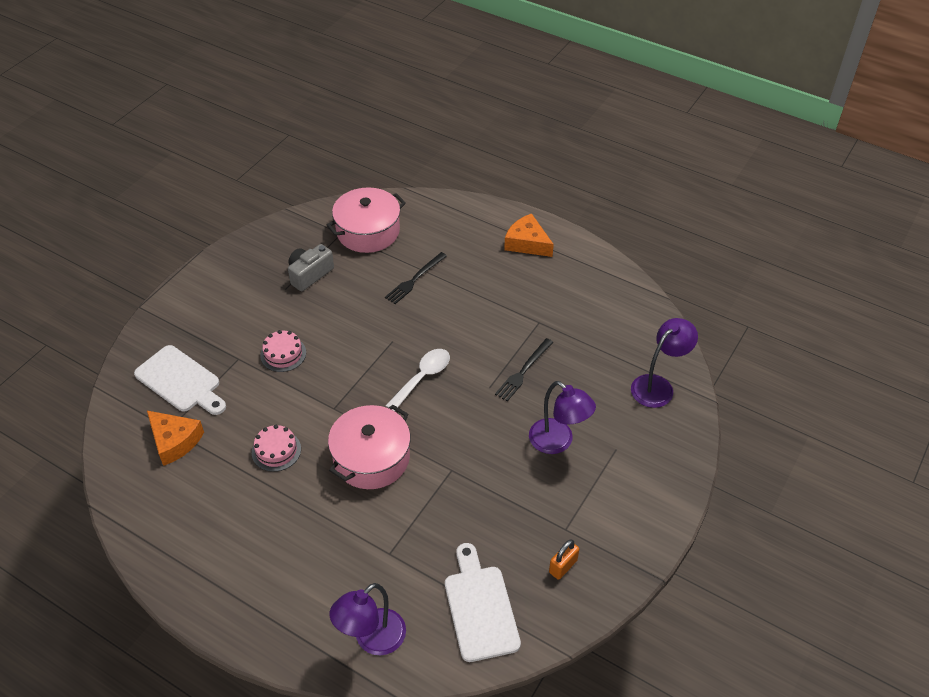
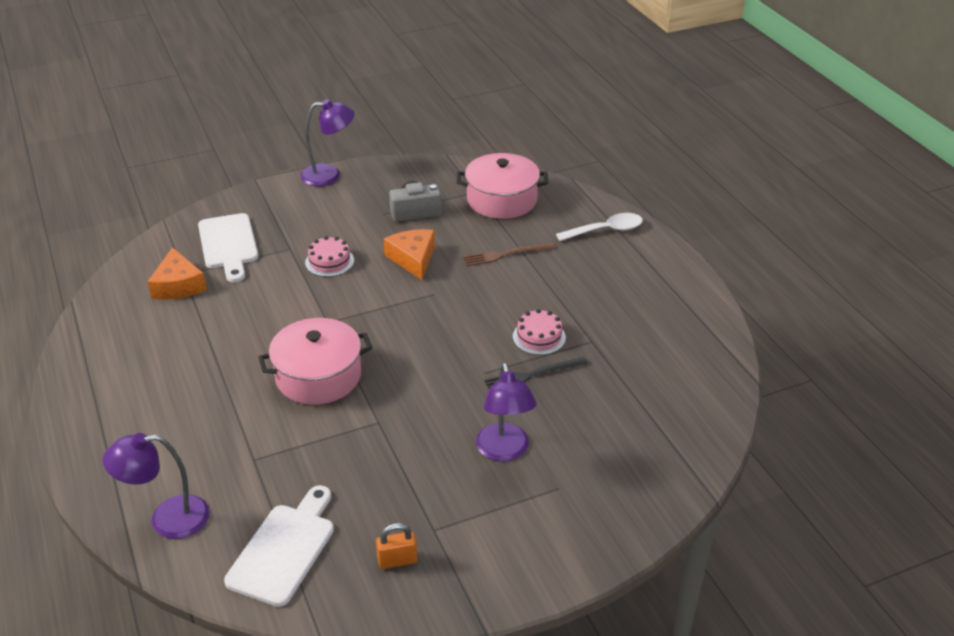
camera: 35 degrees right, 10 degrees down
(276, 450) = (247, 331): pink cake -> pink cake (539, 337)
(415, 279) = (505, 254): black fork -> brown fork
(422, 377) = (430, 335): white spoon -> white spoon (606, 230)
(527, 243) = (648, 270): orange cheese -> orange cheese (413, 259)
(658, 386) = (663, 455): purple lamp -> purple lamp (329, 175)

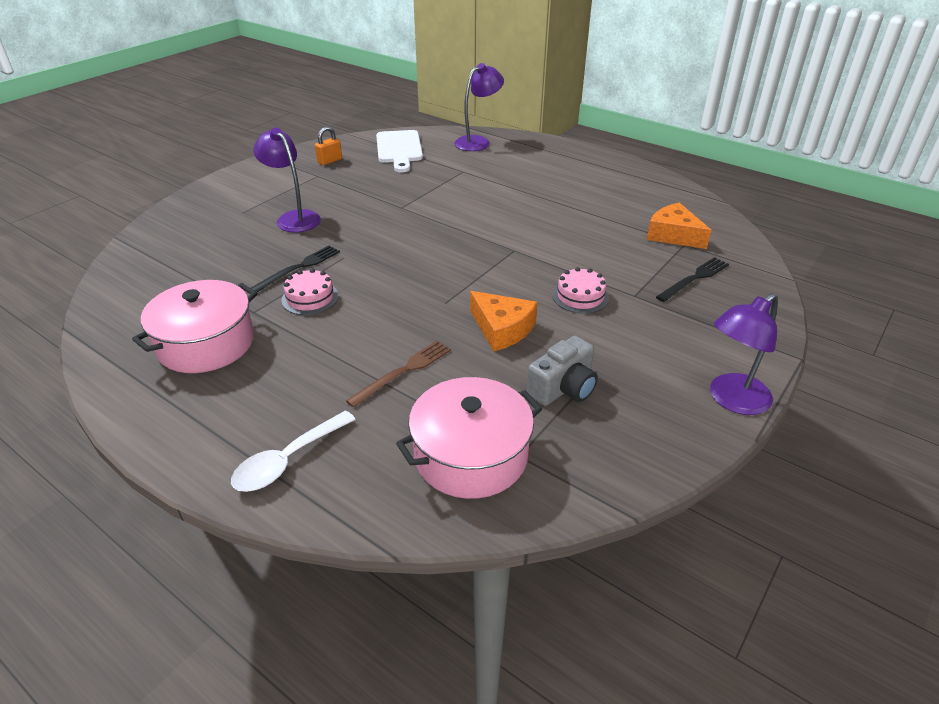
camera: 150 degrees right, 0 degrees up
(228, 244) = (694, 278): white cutting board -> black fork
(318, 376) = (475, 216): pink pot -> pink pot (206, 343)

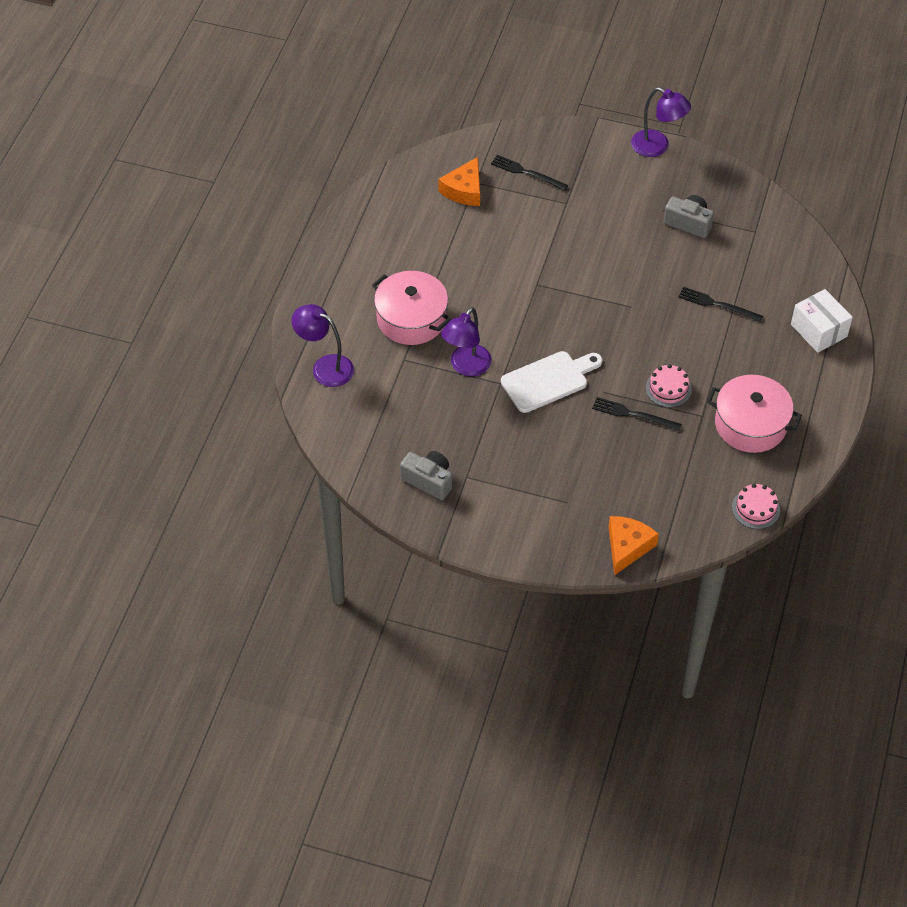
camera: 110 degrees left, 15 degrees up
(288, 460) = (818, 330): white spoon -> white box
(294, 218) = (558, 456): purple lamp -> purple lamp (466, 367)
(330, 161) = (428, 481): orange padlock -> grey camera
(399, 149) = (372, 430): white cutting board -> white cutting board (548, 380)
(403, 371) = (717, 305): brown fork -> black fork
(471, 455) = (767, 252): pink pot -> pink pot (411, 319)
(502, 329) = (645, 266): orange cheese -> orange cheese (627, 547)
(580, 296) = (583, 232): pink cake -> pink cake (756, 509)

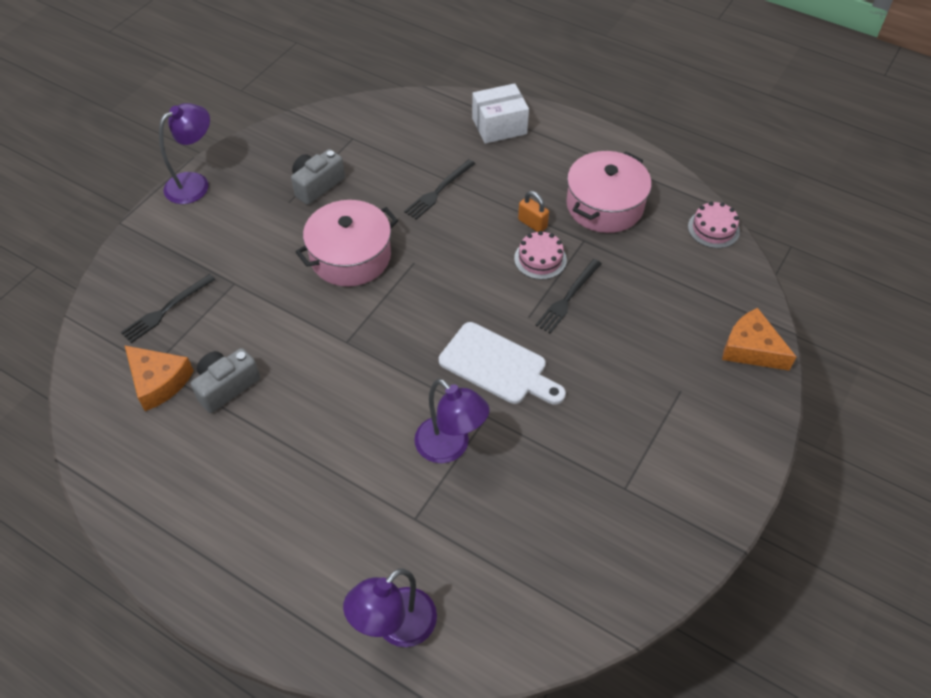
camera: 75 degrees left, 0 degrees up
(411, 319) = (349, 493): pink pot -> pink pot (350, 256)
(428, 481) = (624, 534): grey camera -> grey camera (226, 386)
(548, 380) = (497, 366): white cutting board -> white cutting board turned 135 degrees clockwise
(706, 376) = (532, 223): none -> orange padlock

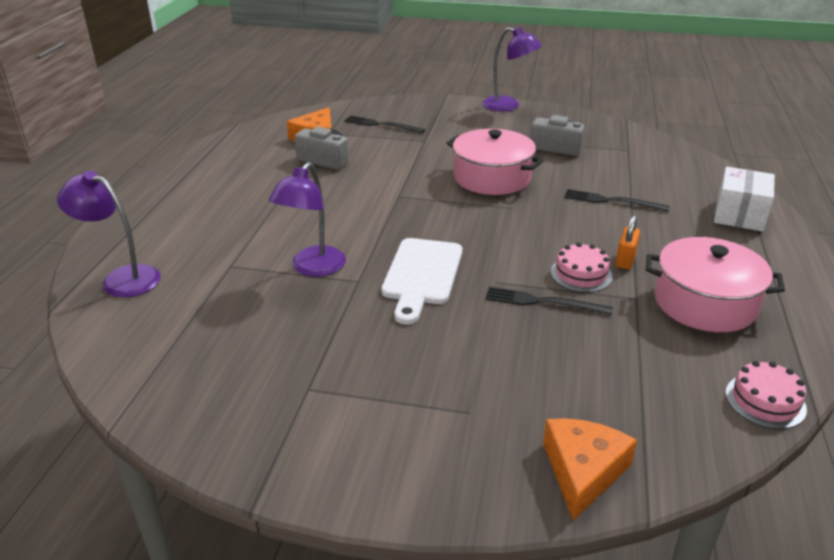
camera: 70 degrees right, 20 degrees down
(499, 126) = (739, 215): white box -> white box turned 60 degrees clockwise

